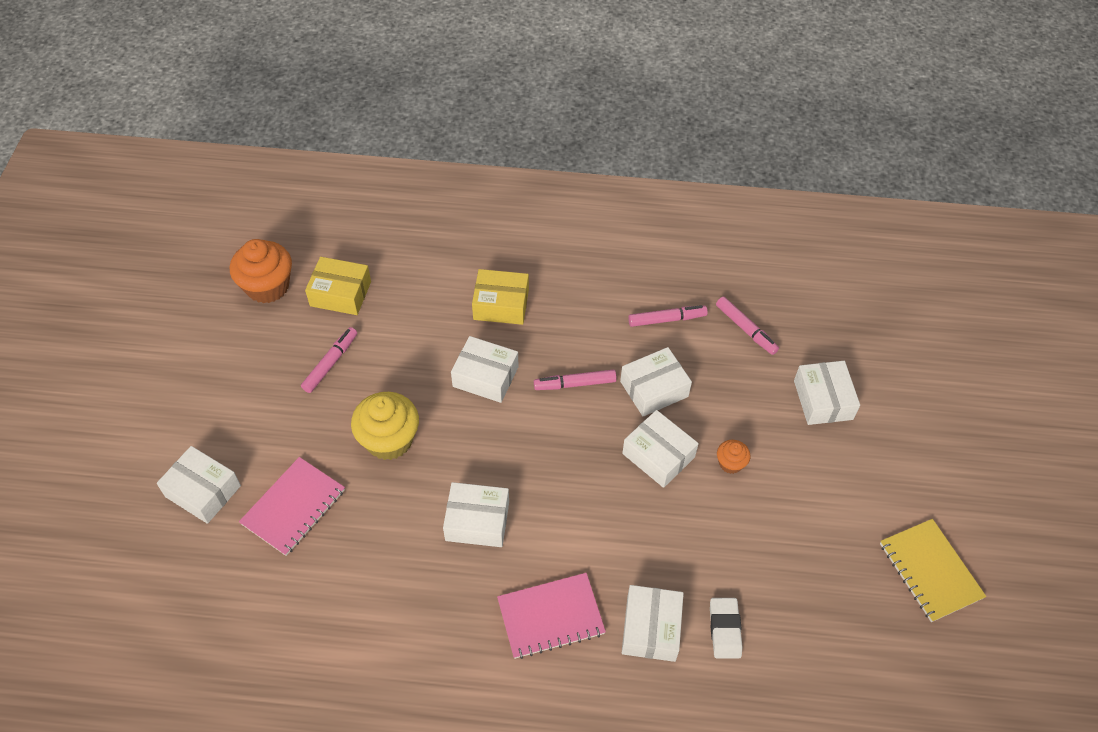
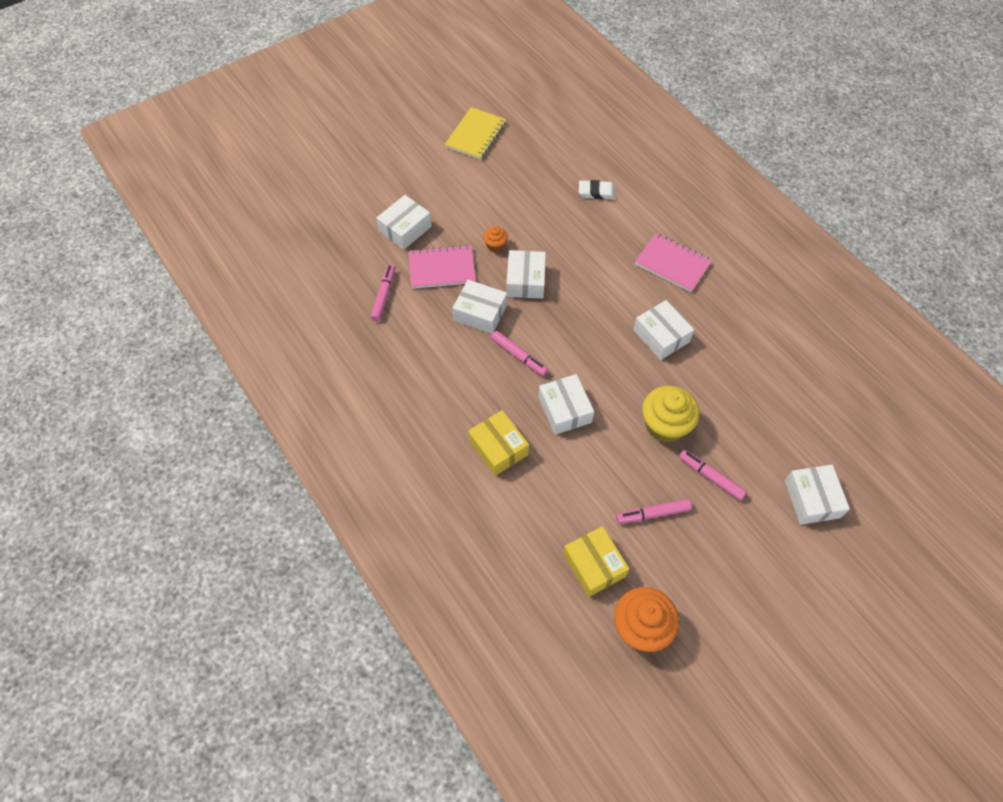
camera: 130 degrees left, 5 degrees up
(293, 507) = (761, 437): pink notebook -> pink notebook (442, 268)
(651, 628) = (630, 220): white box -> none
(667, 319) = (416, 342): pink marker -> pink marker (711, 477)
(725, 629) = (597, 192): white eraser -> white eraser turned 45 degrees clockwise

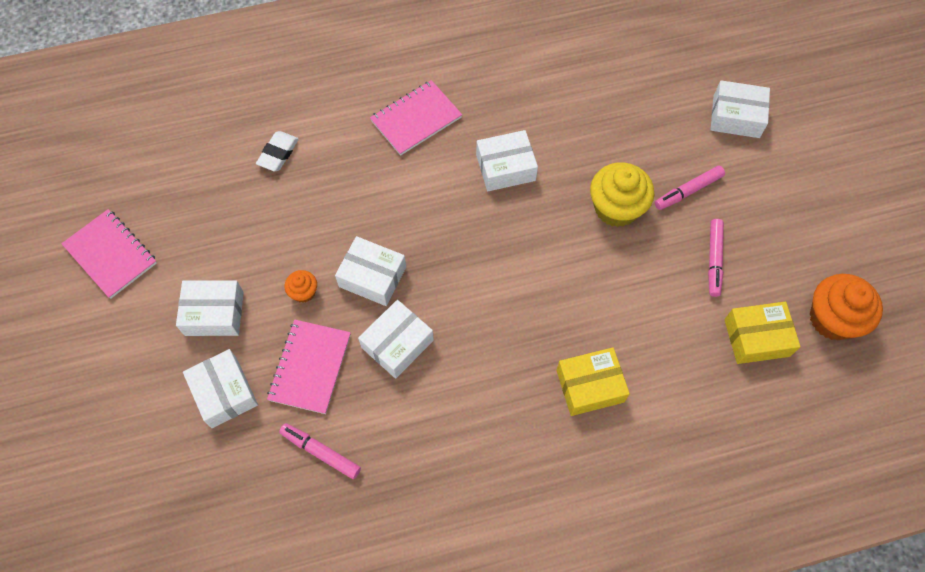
camera: 70 degrees left, 5 degrees up
(475, 135) = (111, 254): yellow notebook -> pink notebook
(519, 356) = (476, 321): pink marker -> none
(565, 410) = (564, 298): white box -> white box (214, 313)

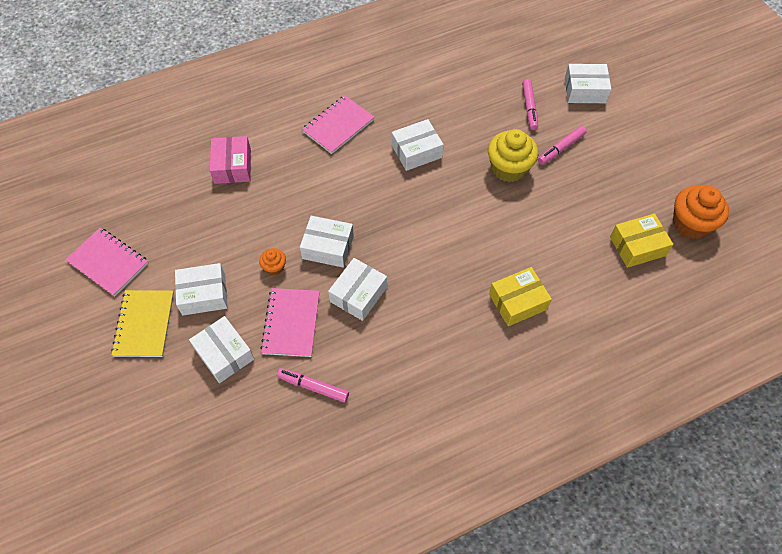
camera: 10 degrees left, 5 degrees down
(138, 339) = (144, 324): none -> yellow notebook
(278, 153) = (232, 166): white eraser -> pink box
(714, 260) = (592, 195): pink marker -> pink marker (529, 108)

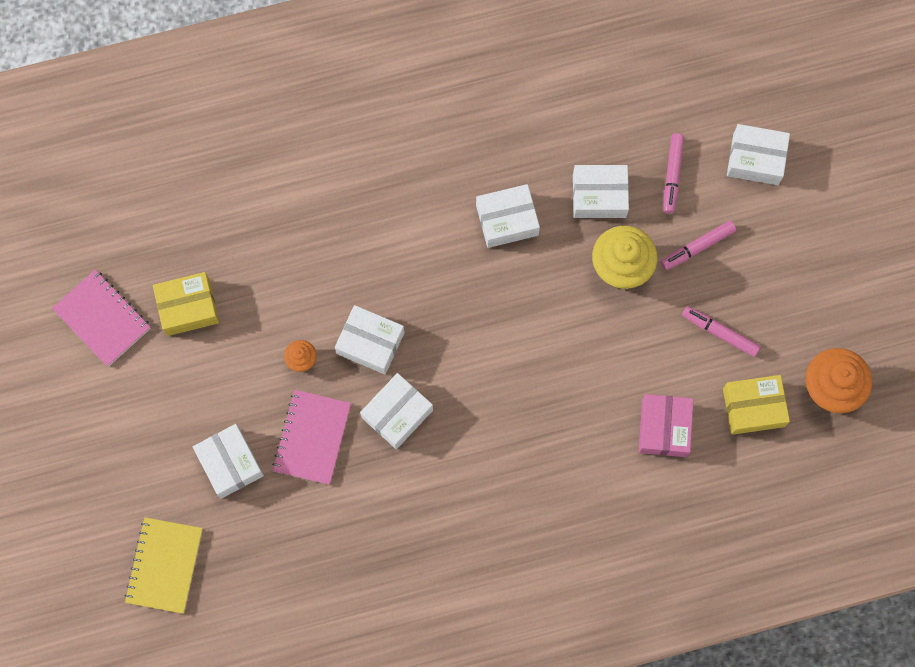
camera: 10 degrees right, 15 degrees up
(144, 324) = (141, 409): yellow notebook -> yellow notebook (164, 565)
(204, 294) = (213, 382): white box -> white box (599, 196)
(232, 166) = (266, 203): pink box -> pink box (664, 428)
(313, 387) = (326, 521): pink marker -> pink marker (720, 333)
(338, 126) = (411, 162): pink notebook -> none
(517, 302) = (586, 456): yellow box -> yellow box (188, 307)

